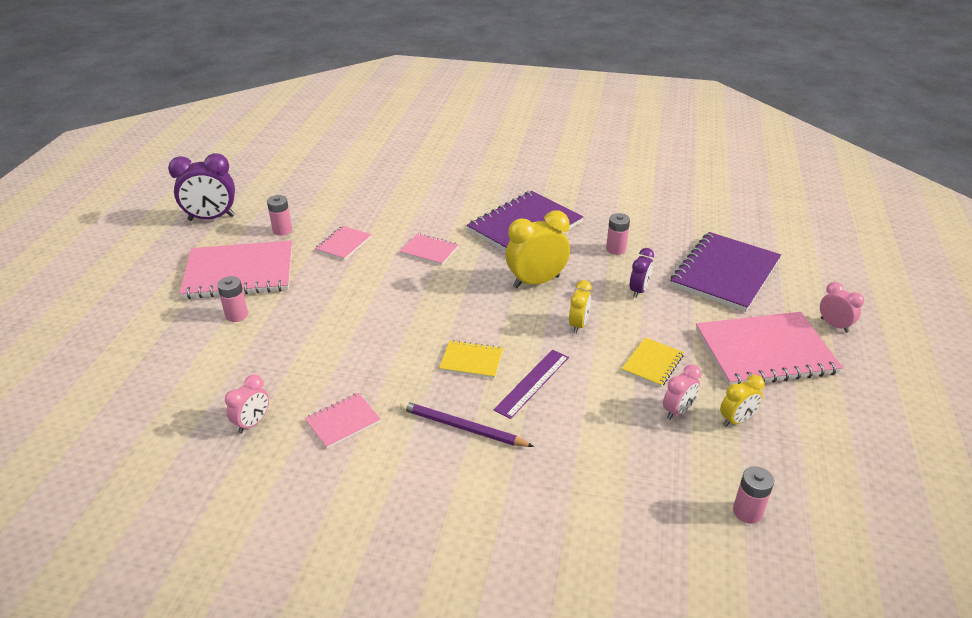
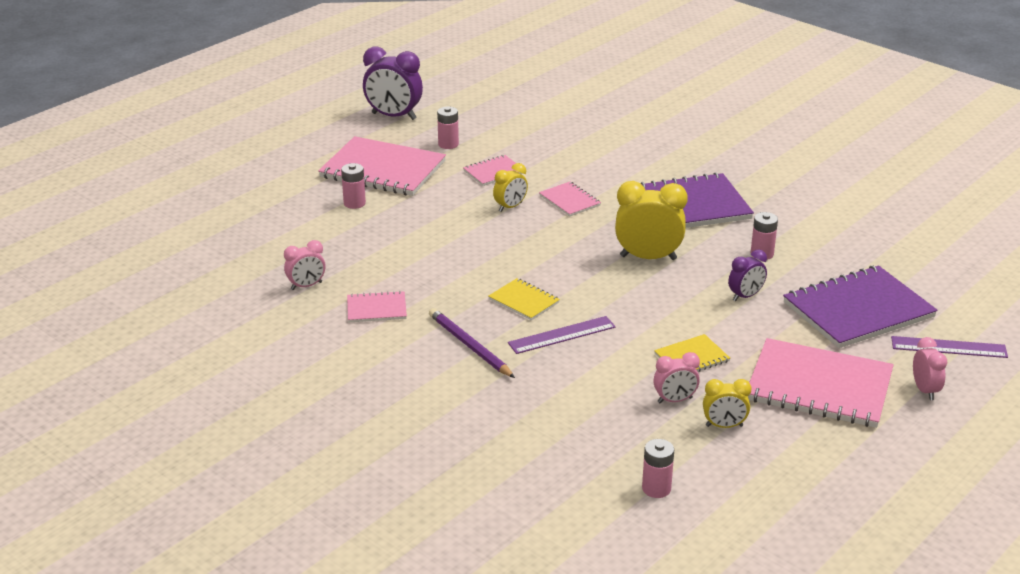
camera: 30 degrees right, 5 degrees down
(578, 325) = (652, 305): yellow clock -> yellow clock (510, 207)
(811, 282) = (948, 347): none -> purple ruler

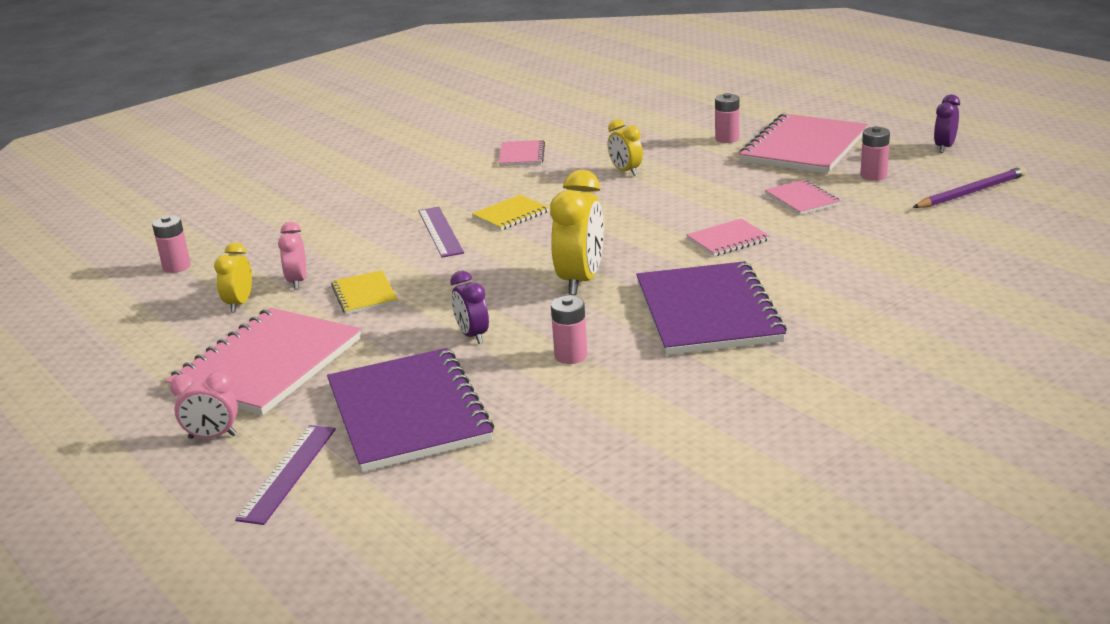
camera: 100 degrees right, 5 degrees down
(306, 286) = (570, 129): pink clock -> none
(394, 116) = (944, 147): purple clock -> purple clock, size x0.56
(469, 346) = (442, 192): purple pencil -> purple pencil (971, 192)
(510, 207) = (713, 208): yellow clock -> yellow clock (625, 171)

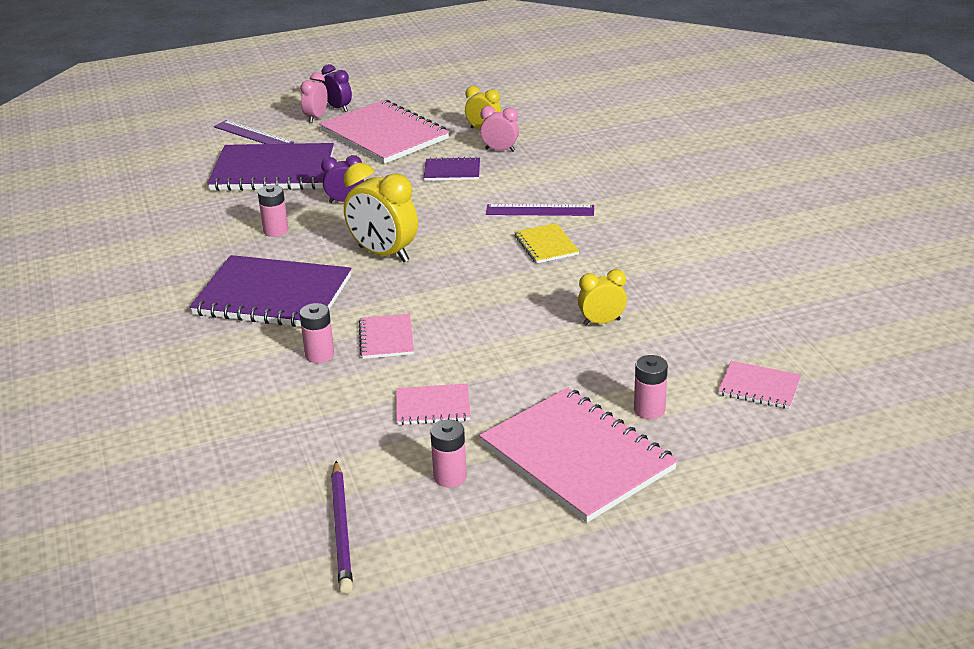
camera: 110 degrees right, 5 degrees up
(176, 267) = (571, 112): pink battery -> pink battery (319, 355)
(364, 294) = (452, 171): yellow notebook -> purple notebook
(521, 155) = (697, 273): pink notebook -> pink notebook (759, 387)
(944, 147) = (485, 570): purple clock -> purple clock (338, 108)

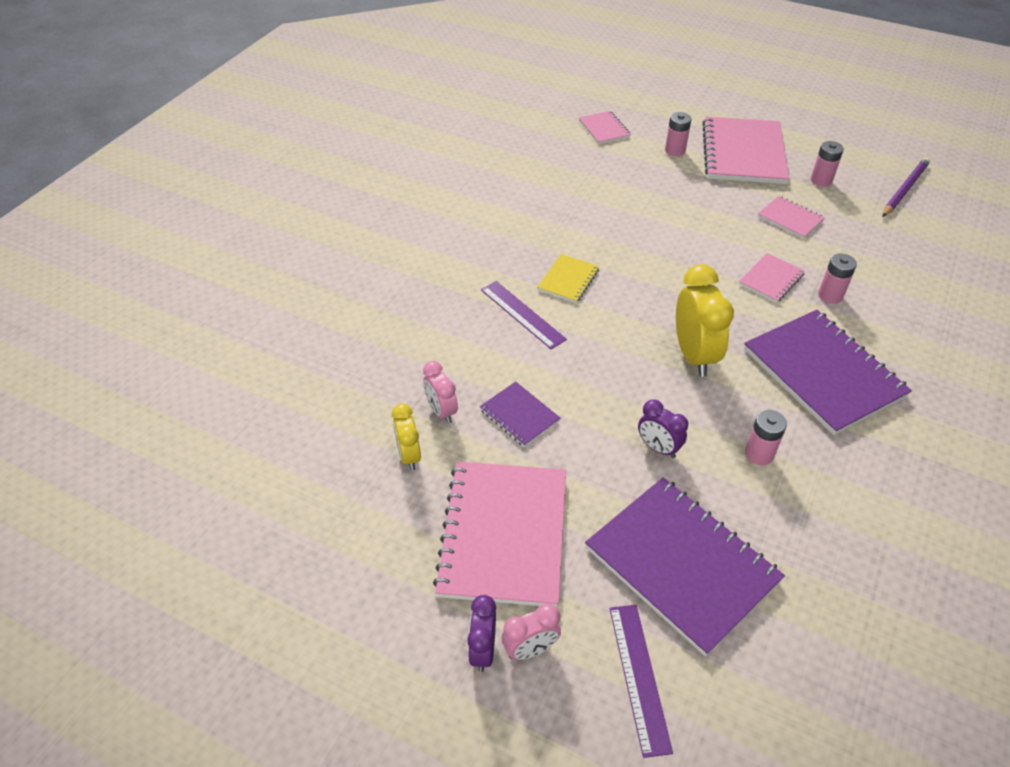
camera: 135 degrees left, 15 degrees up
(601, 322) = (623, 205): yellow clock -> none

